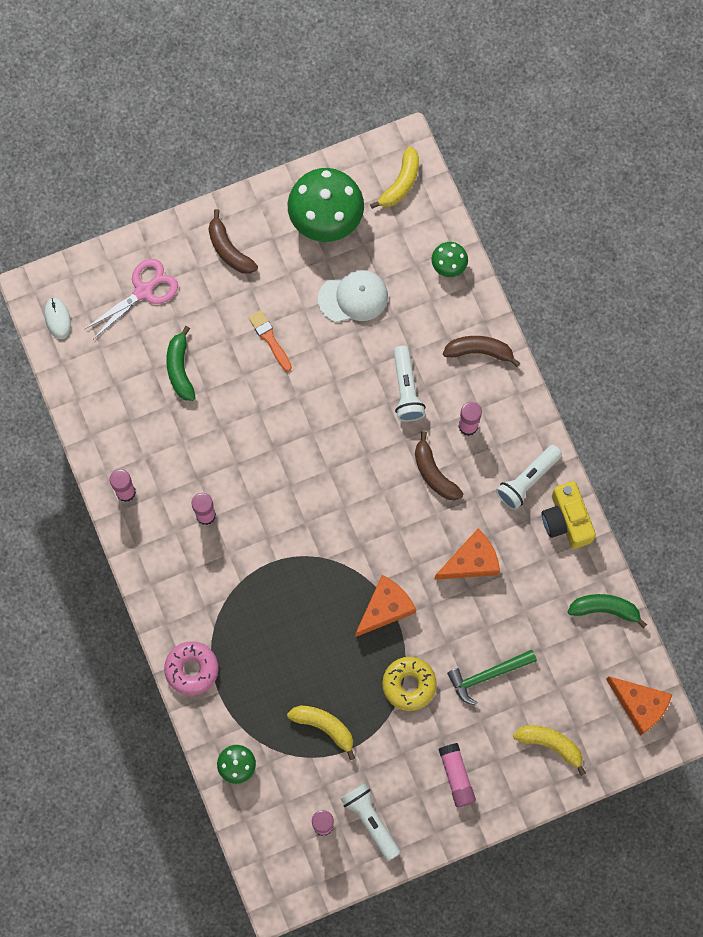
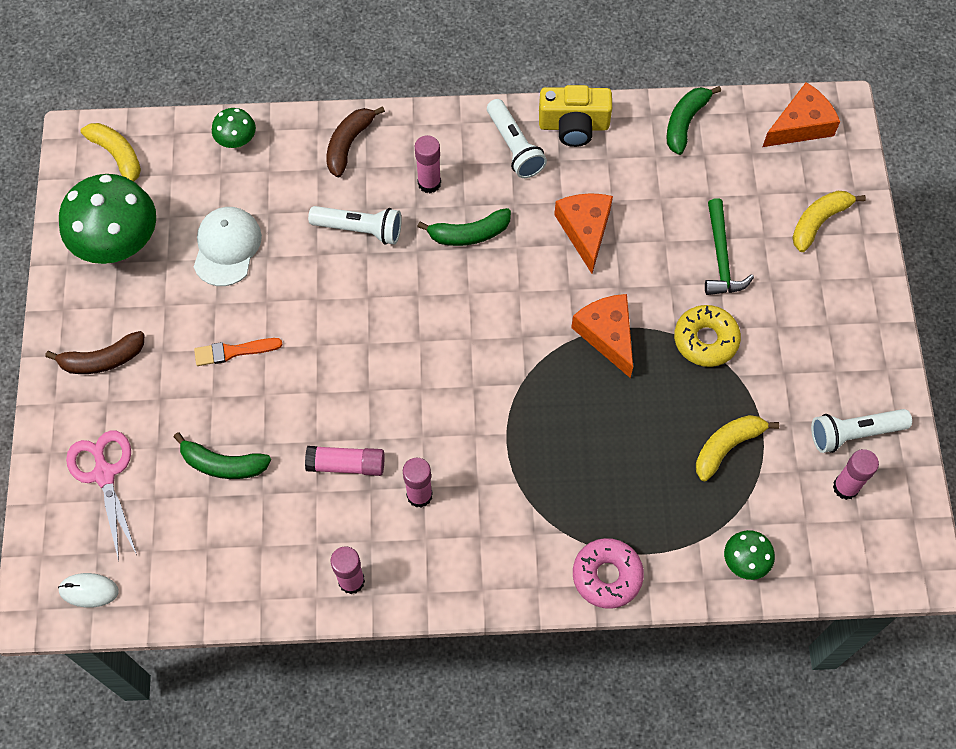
camera: 70 degrees left, 10 degrees down
(434, 473) = (469, 234): brown banana -> green banana
(456, 776) = (827, 326): pink glue stick -> pink glue stick (346, 465)

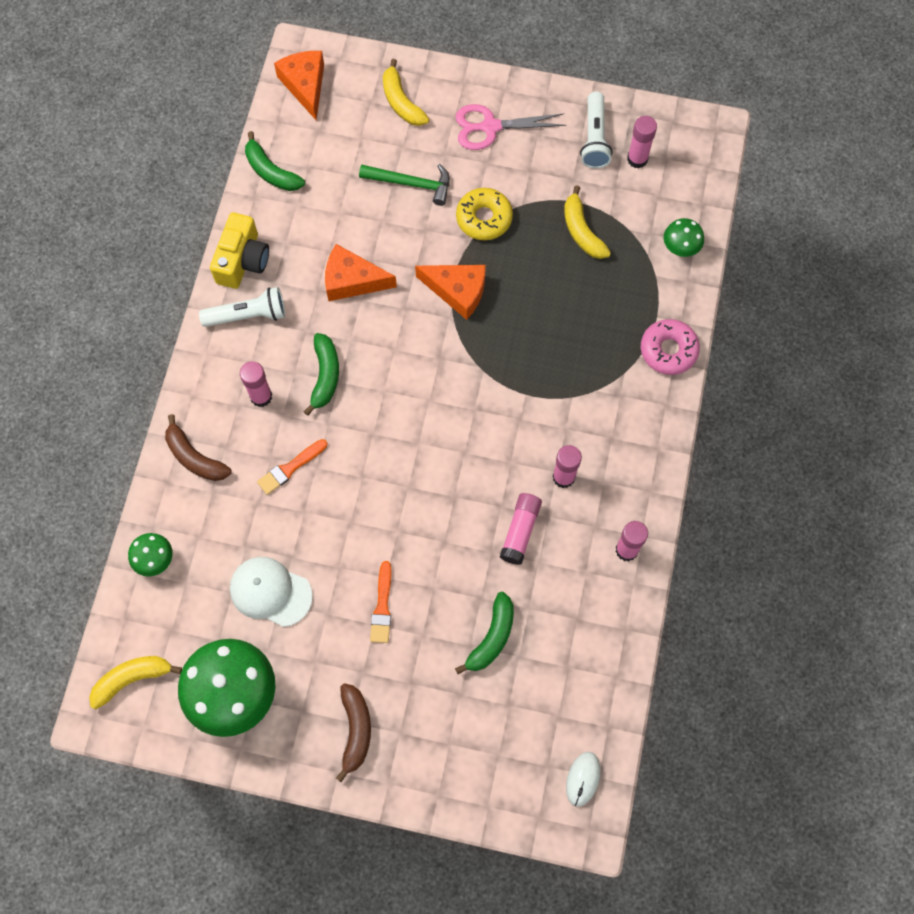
camera: 75 degrees left, 5 degrees up
(104, 474) = (473, 747): pink scissors -> pink scissors (490, 127)
(360, 229) = (290, 468): white flashlight -> orange brush
(607, 335) = (457, 291): orange cheese -> orange cheese turned 150 degrees counterclockwise

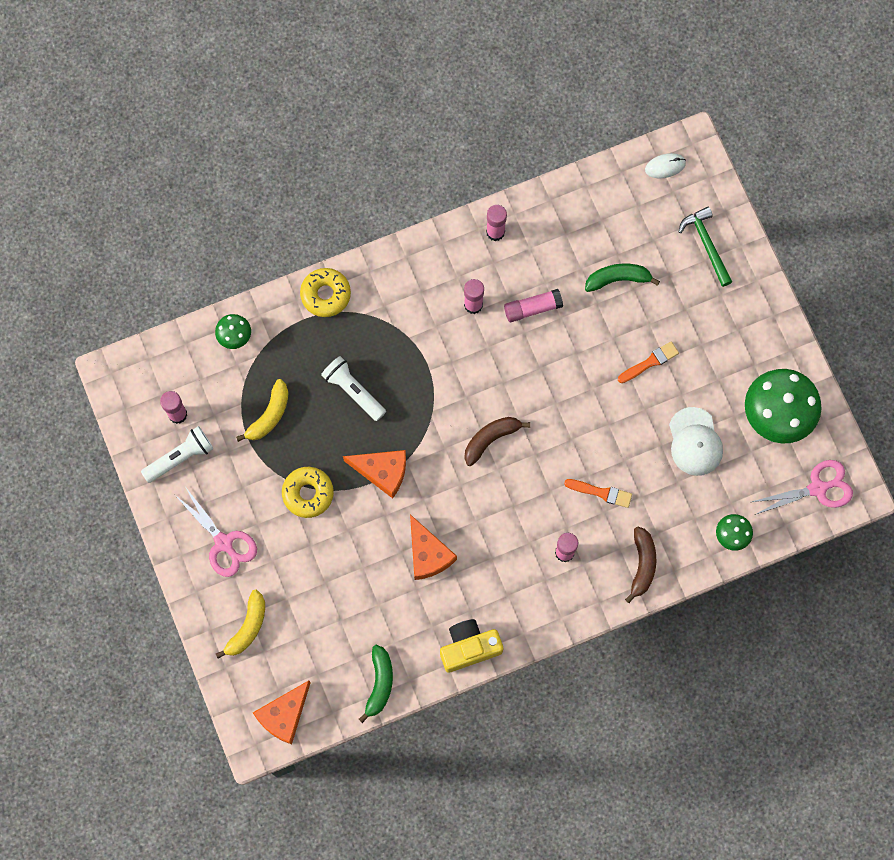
camera: 125 degrees left, 5 degrees up
(132, 679) = (817, 488): yellow banana -> pink scissors
(248, 315) = (510, 610): white flashlight -> white flashlight (353, 391)
(325, 375) = (516, 519): green banana -> none
(355, 730) = (740, 323): brown banana -> brown banana (491, 439)
(411, 184) = (316, 568): green hammer -> green hammer (706, 244)
(457, 291) = (382, 471): orange cheese -> orange cheese turned 120 degrees clockwise
(668, 350) = (325, 294): pink donut -> yellow donut

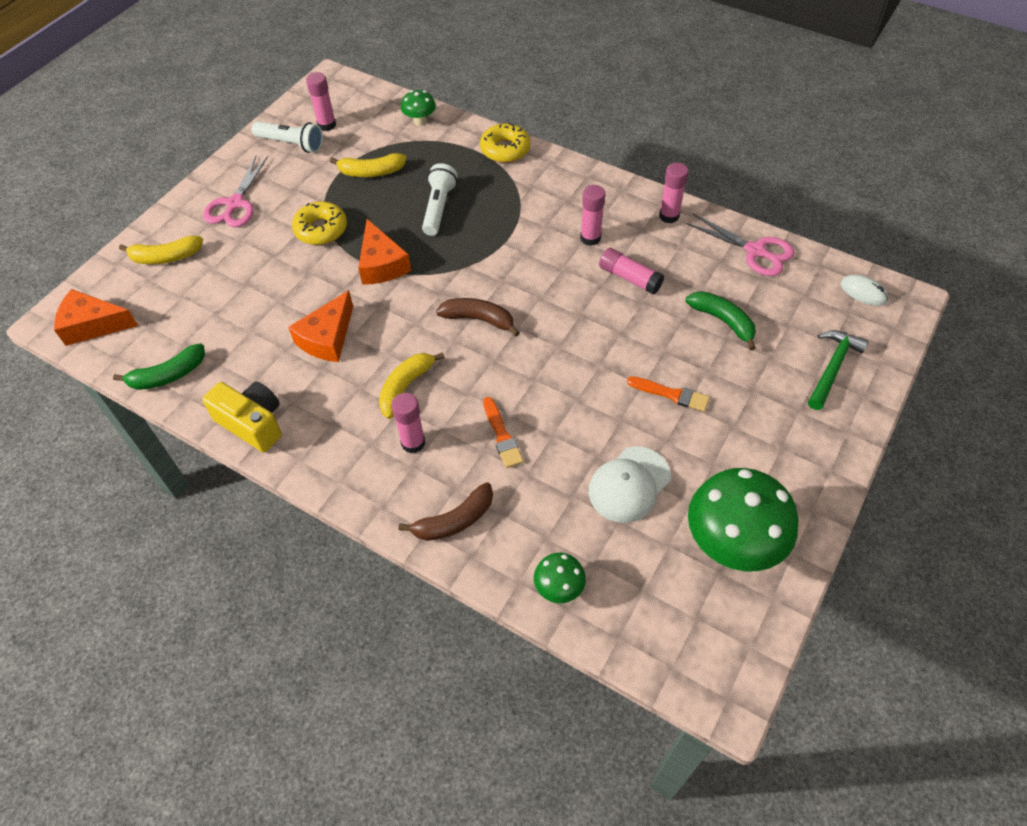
camera: 55 degrees right, 20 degrees down
(514, 528) = (405, 387): none -> yellow banana
(817, 488) = (692, 645): pink scissors -> pink scissors (755, 251)

